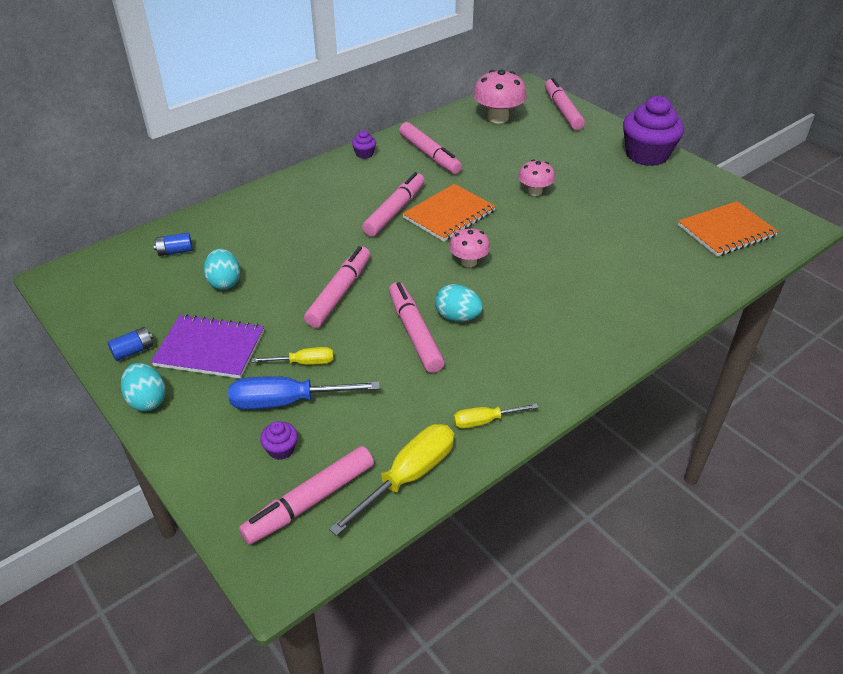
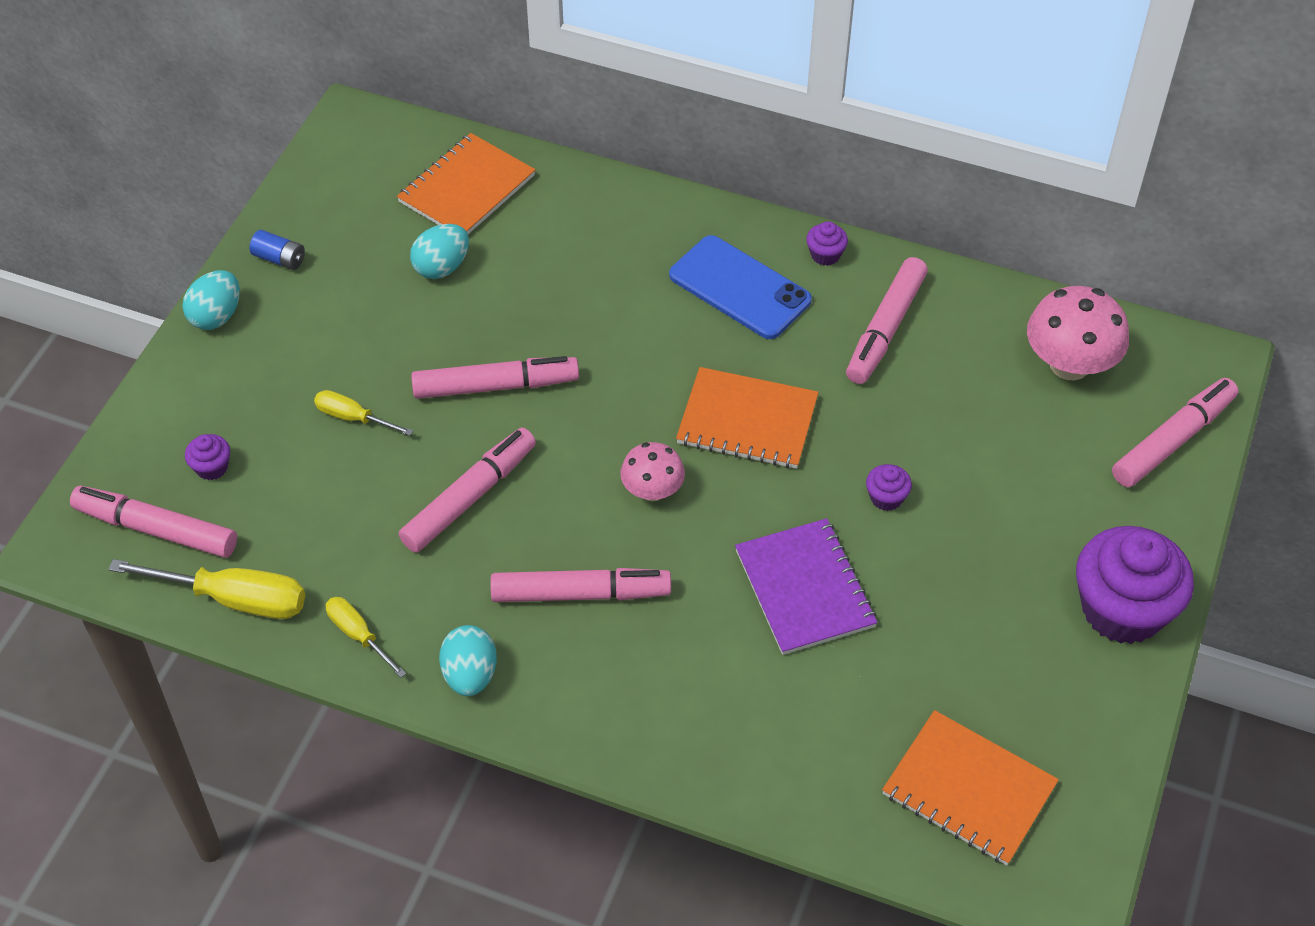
camera: 60 degrees right, 10 degrees up
(175, 251) = (467, 189): blue battery -> orange notebook
(210, 348) = (323, 320): purple notebook -> purple notebook (804, 588)
(286, 402) = (282, 434): blue screwdriver -> none
(304, 363) = (352, 417): yellow screwdriver -> yellow screwdriver turned 150 degrees clockwise
(358, 186) = (739, 288): none -> blue phone
(394, 211) = (709, 357): pink marker -> pink marker (580, 593)
(457, 317) = (528, 528): turquoise egg -> turquoise egg (470, 675)
(534, 191) = (886, 498): pink mushroom -> purple cupcake

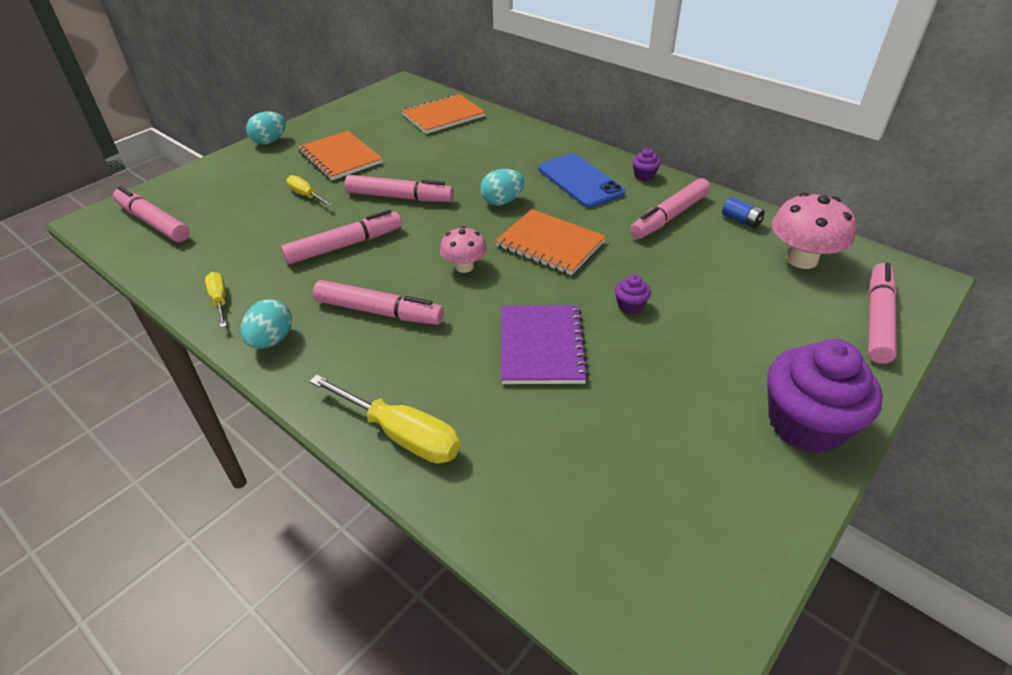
camera: 20 degrees right, 10 degrees down
(212, 467) = (209, 201): purple cupcake -> none
(235, 599) = (165, 265): yellow screwdriver -> yellow screwdriver (402, 435)
(279, 259) = (322, 126): blue battery -> blue battery (741, 221)
(442, 267) = (406, 143): turquoise egg -> turquoise egg (502, 201)
(969, 789) = (615, 530): orange notebook -> orange notebook (340, 157)
(1172, 440) = (877, 319): pink marker -> pink marker turned 45 degrees counterclockwise

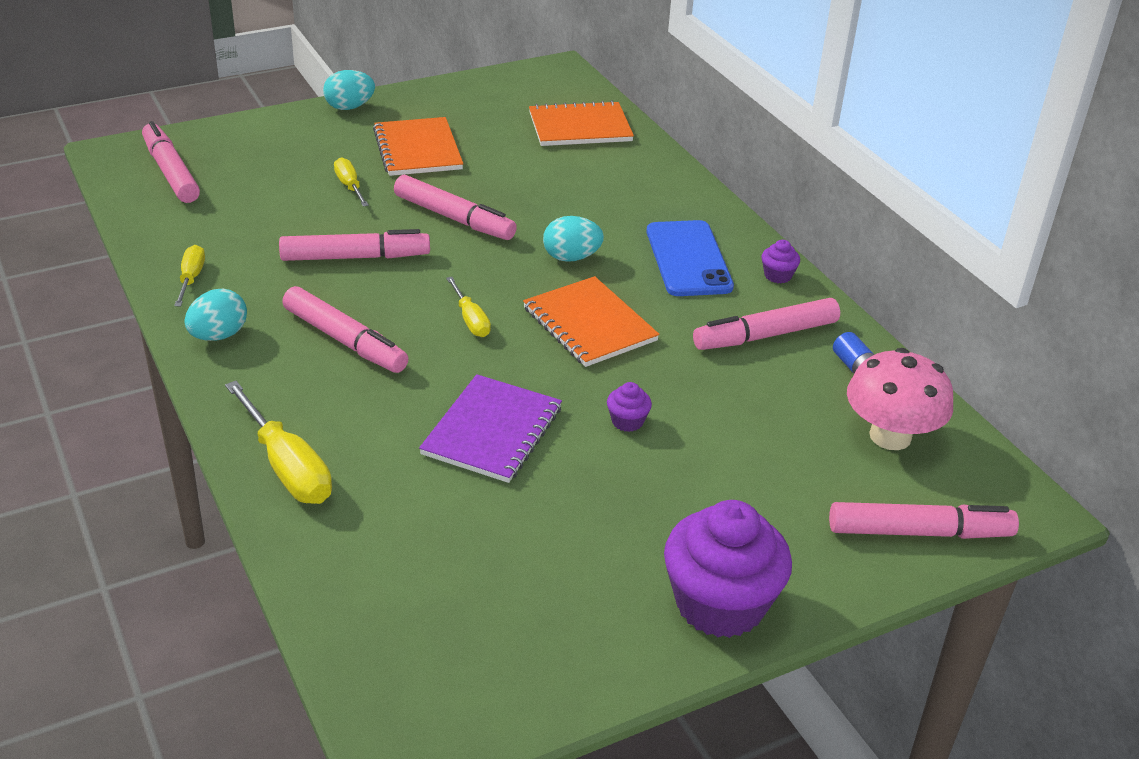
camera: 20 degrees right, 5 degrees down
(464, 266) = (471, 320): pink mushroom -> yellow screwdriver
(877, 319) = (918, 532): pink marker -> pink marker turned 45 degrees clockwise

